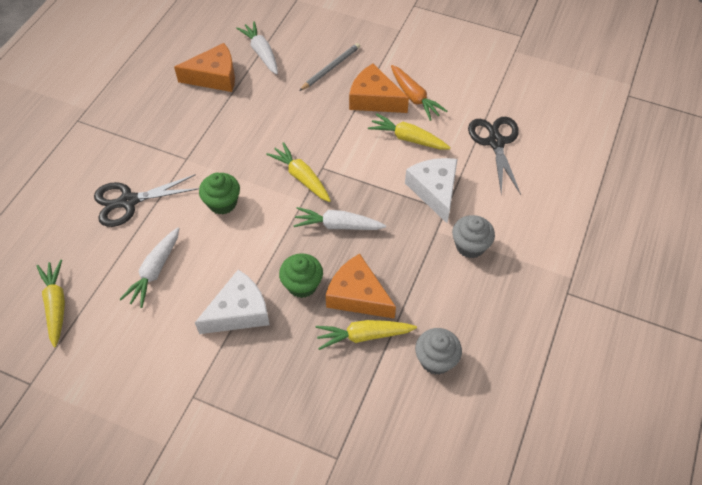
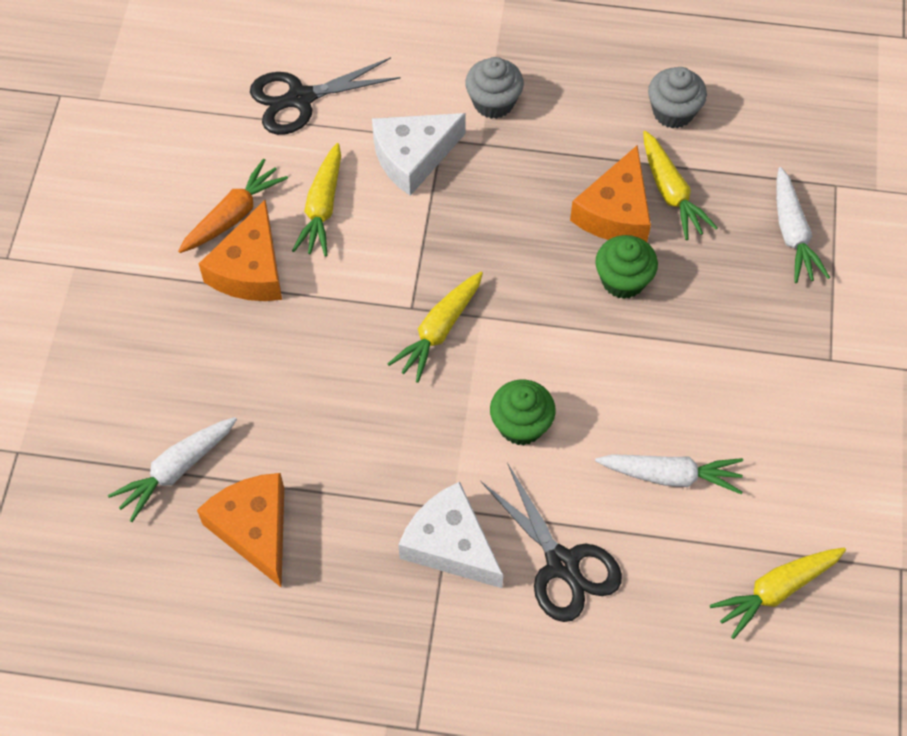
camera: 105 degrees left, 5 degrees up
(239, 312) = (693, 344): white cheese -> white cheese (450, 544)
(330, 68) = (192, 349): grey pencil -> none
(337, 225) = (511, 262): white carrot -> white carrot (792, 234)

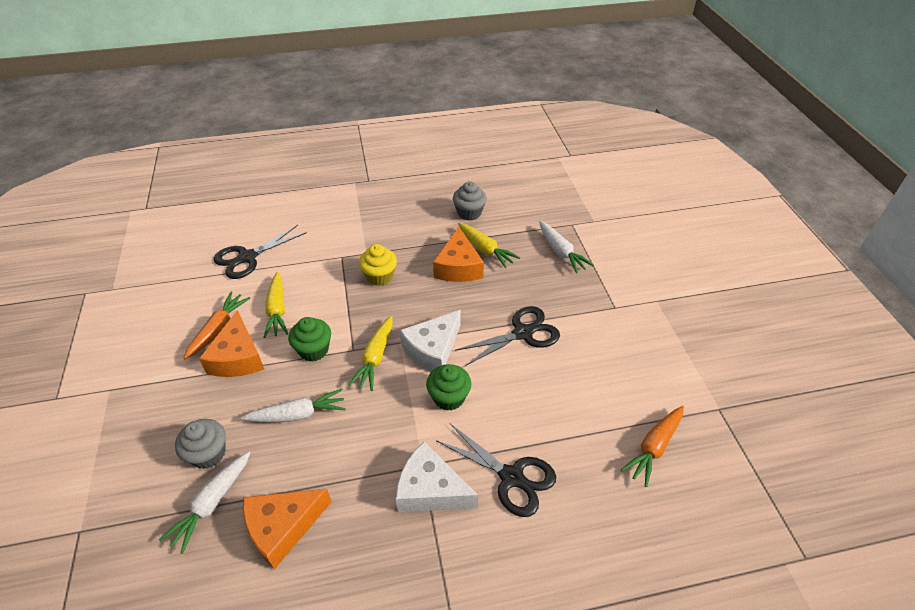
camera: 20 degrees left, 15 degrees down
(254, 529) = (283, 527): orange cheese -> orange cheese turned 75 degrees counterclockwise
(413, 157) = (327, 270): white cheese -> white cheese (432, 349)
(488, 193) = (379, 276): none -> yellow cupcake
(493, 102) = (366, 232): grey cupcake -> grey cupcake (208, 454)
(623, 280) = (477, 299): green cupcake -> green cupcake (313, 350)
(668, 358) = (523, 333): none -> black scissors
(671, 476) = (556, 398): white carrot -> white carrot (298, 414)
(775, 591) = (654, 447): yellow carrot -> orange carrot

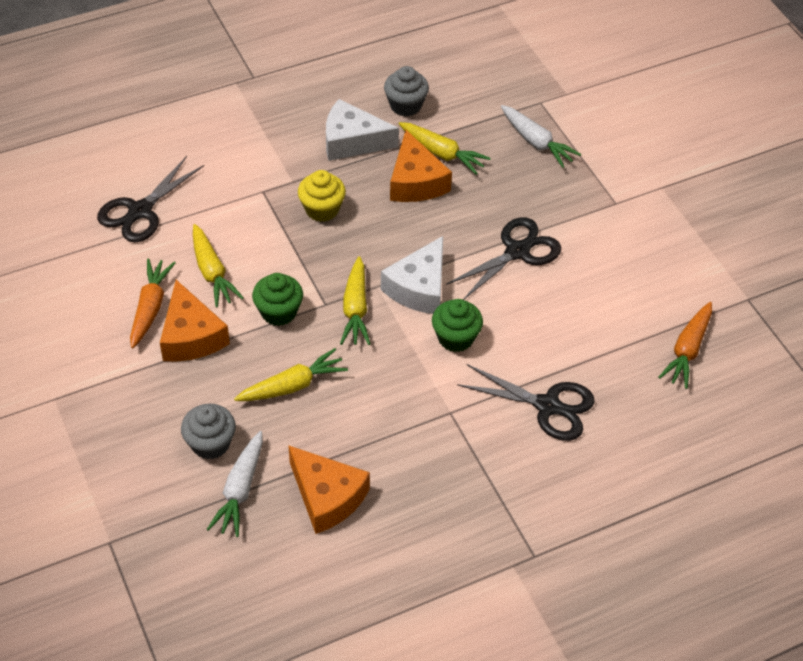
camera: 15 degrees left, 5 degrees up
(283, 527) = (327, 497): orange cheese -> orange cheese turned 90 degrees counterclockwise
(298, 414) = (293, 385): white carrot -> yellow carrot
(430, 490) = (467, 433): white cheese -> white cheese (352, 141)

